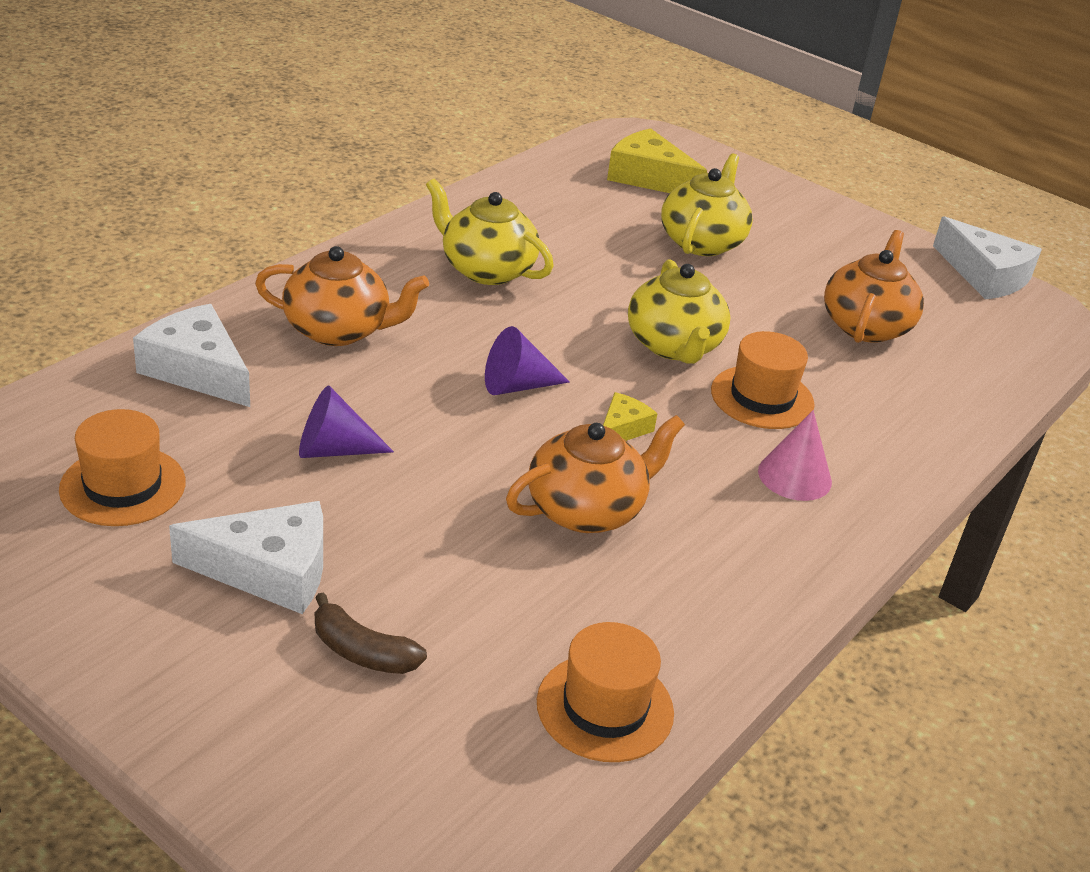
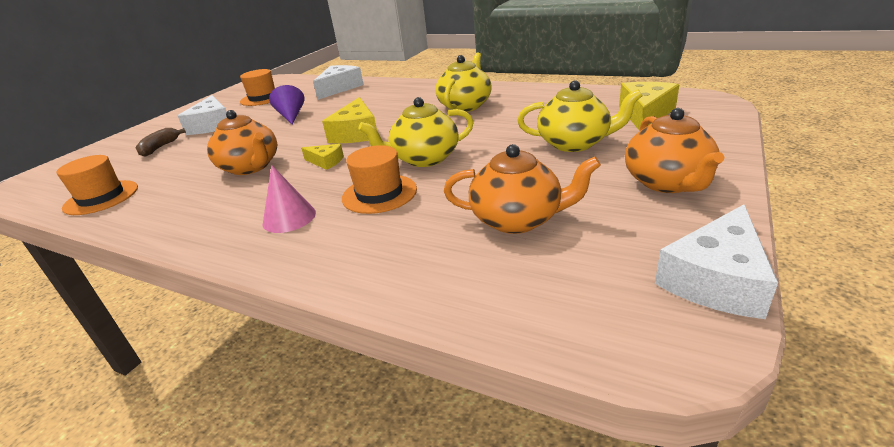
camera: 85 degrees right, 5 degrees down
(339, 330) = (383, 97): orange teapot -> orange teapot (667, 183)
(516, 385) = (356, 133): purple cone -> yellow cheese

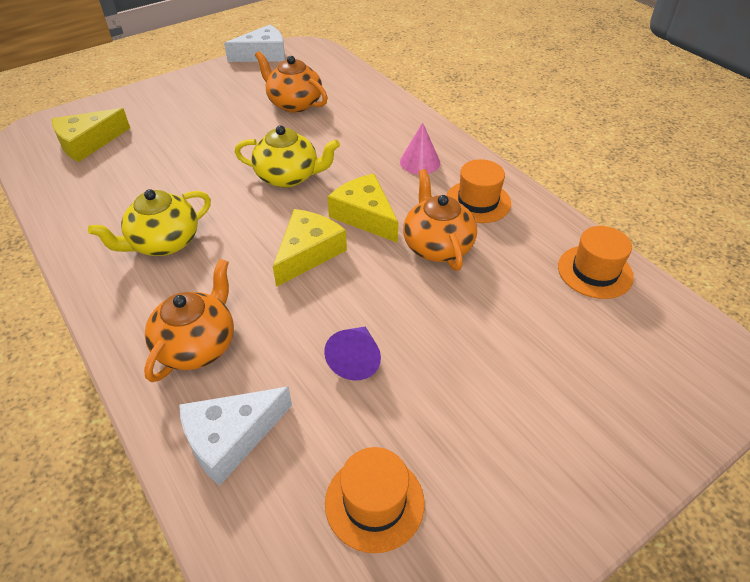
camera: 155 degrees left, 15 degrees up
(160, 148) = (557, 370): brown banana -> none
(212, 125) = (481, 411): white cheese -> none
(326, 162) = (365, 216): yellow cheese -> yellow cheese, size x1.84
(379, 194) = (349, 156): orange hat -> orange hat (478, 201)
(574, 143) = (180, 139): yellow teapot -> none
(667, 183) = (196, 91): orange teapot -> orange teapot (197, 345)

